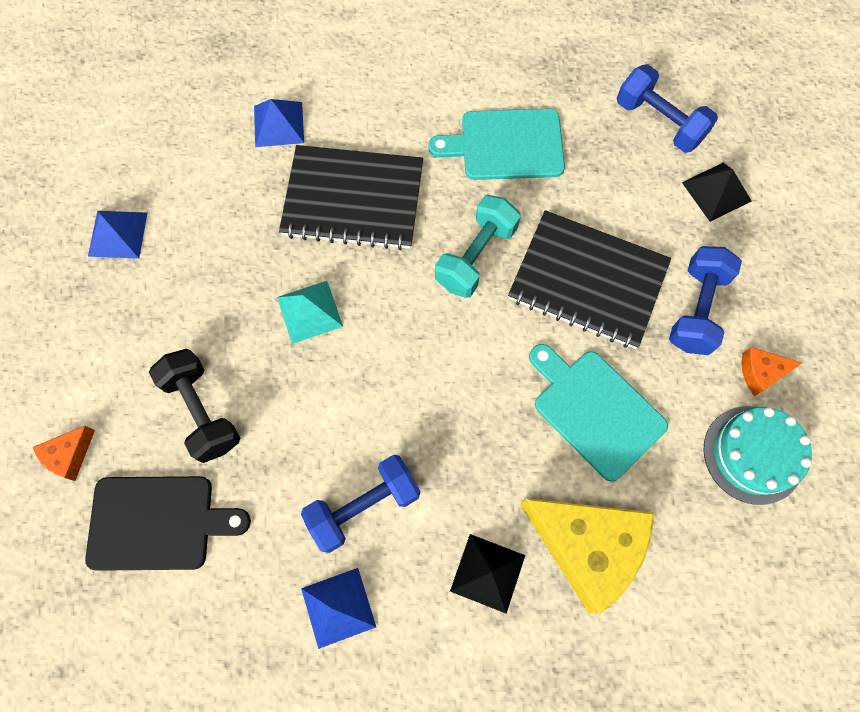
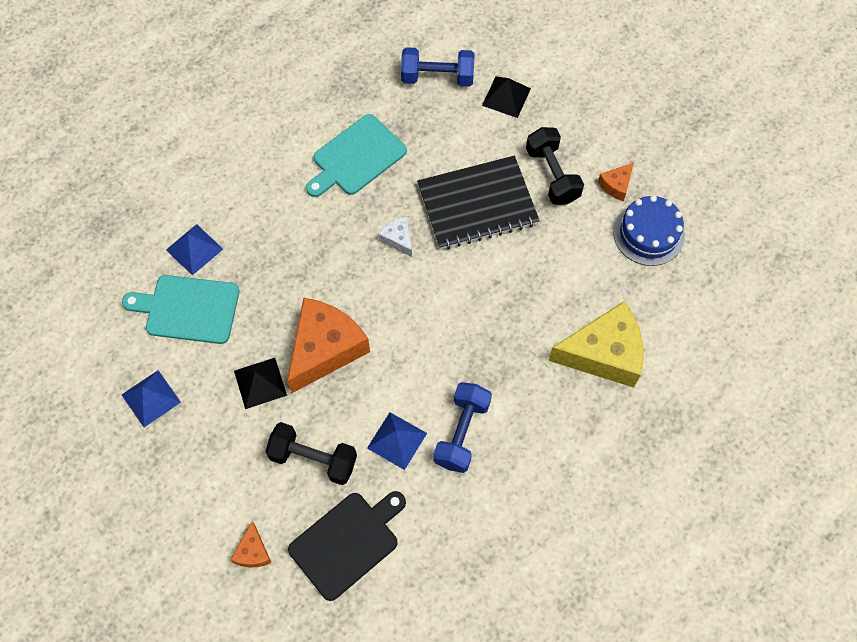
camera: 40 degrees left, 5 degrees down
(309, 311) = (325, 349): turquoise pyramid -> orange cheese
(338, 607) = (497, 498): blue pyramid -> blue pyramid (397, 440)
(353, 200) = (289, 261): black notebook -> none
(475, 256) = (398, 239): turquoise dumbbell -> white cheese
(488, 573) = (563, 411): black pyramid -> black pyramid (260, 383)
(595, 410) = (544, 275): turquoise cutting board -> turquoise cutting board (188, 309)
(696, 309) = (552, 175): blue dumbbell -> black dumbbell
(753, 454) = (648, 234): turquoise cake -> blue cake

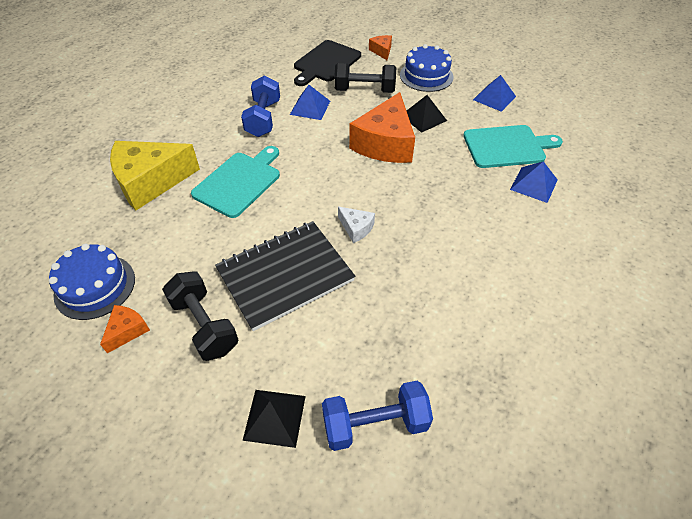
camera: 165 degrees right, 15 degrees down
(215, 470) = (426, 76): none -> blue cake
(356, 157) = (432, 295): turquoise cutting board -> turquoise cutting board (239, 182)

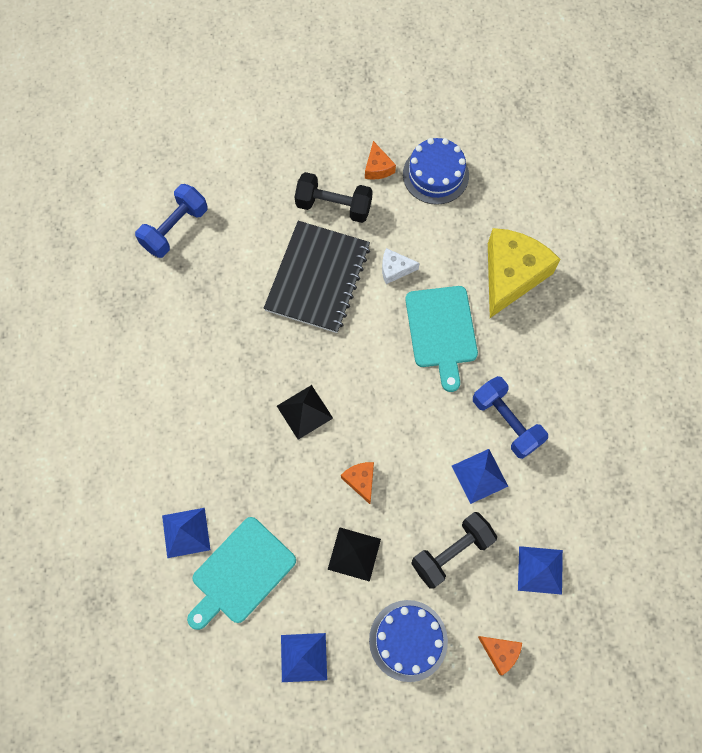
camera: 140 degrees right, 20 degrees up
(275, 417) = (236, 190): black pyramid -> black pyramid (304, 412)
(325, 63) = (540, 570): black cutting board -> blue pyramid
(356, 228) = (303, 359): white cheese -> white cheese (395, 269)
(385, 143) = (361, 481): orange cheese -> orange cheese, size x0.45

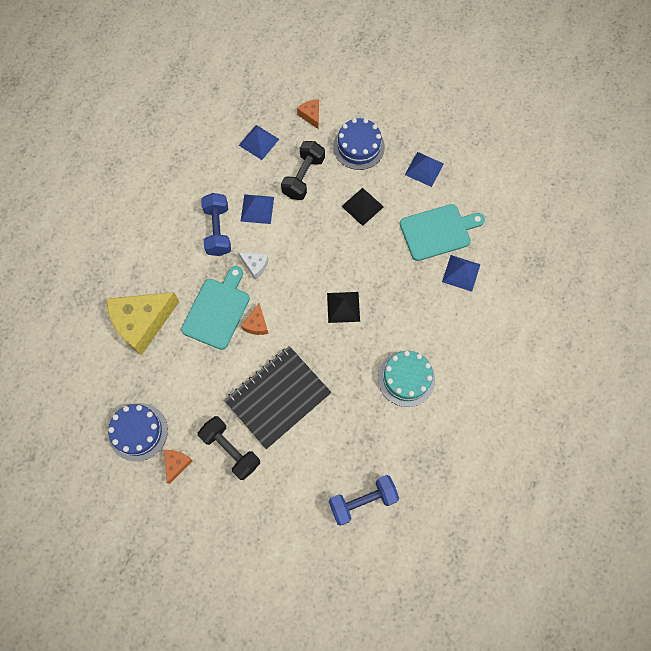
camera: 150 degrees left, 0 degrees up
(190, 370) = (406, 378): none -> turquoise cake
(361, 481) = (332, 245): orange cheese -> orange cheese (256, 324)
(395, 269) = (219, 373): white cheese -> white cheese (255, 265)
(451, 552) = (303, 177): black dumbbell -> black dumbbell turned 60 degrees counterclockwise

